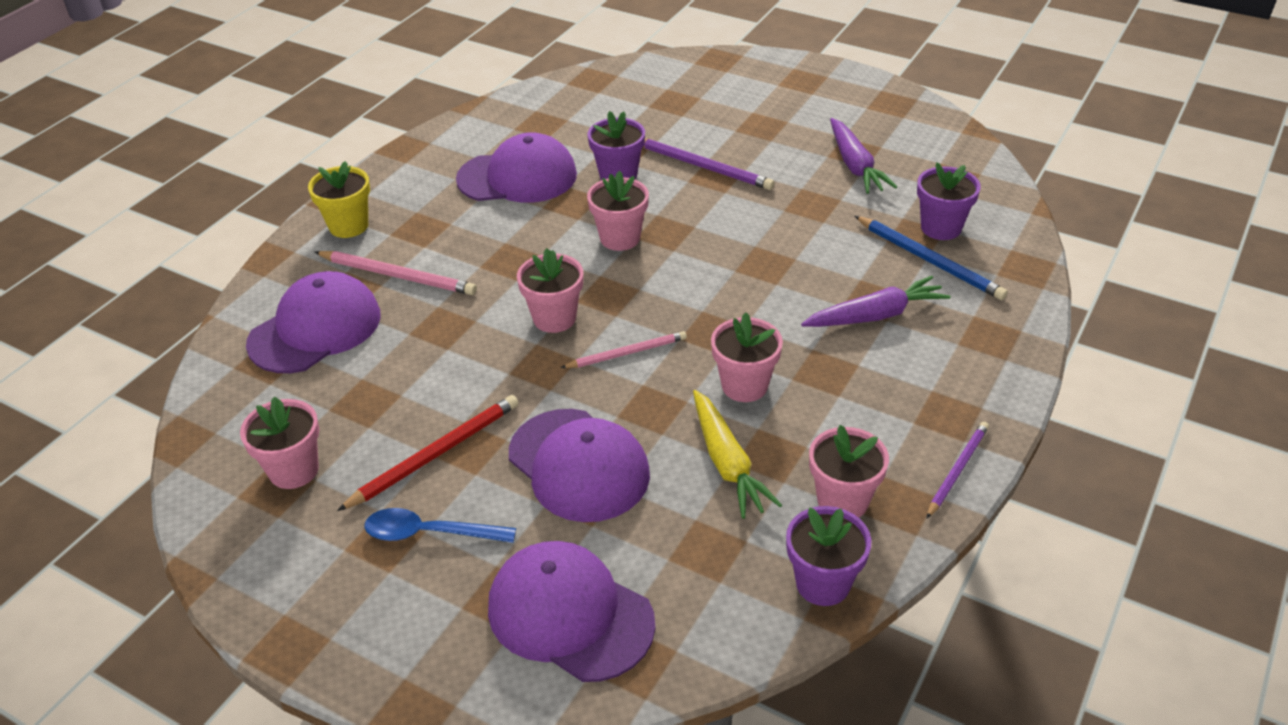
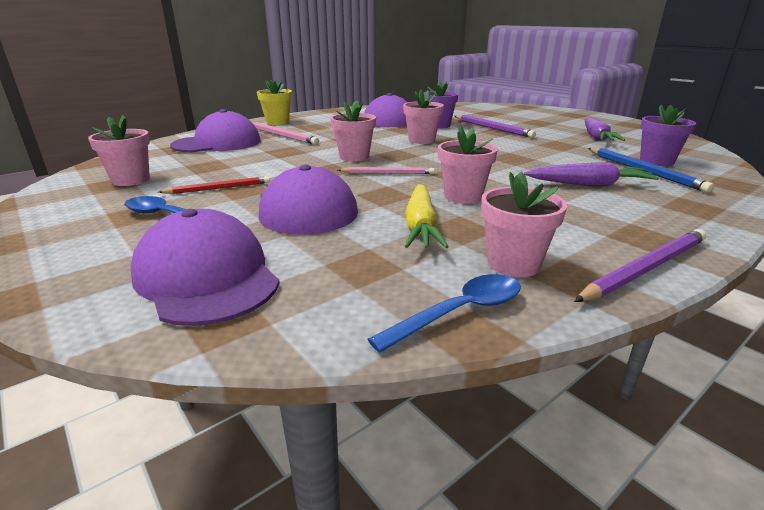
camera: 20 degrees right, 15 degrees down
(435, 454) = (219, 188): red pencil -> red pencil, size x0.67
(823, 583) = (460, 312): purple flower pot -> blue spoon
(957, 470) = (645, 268): purple pencil -> purple pencil, size x1.50

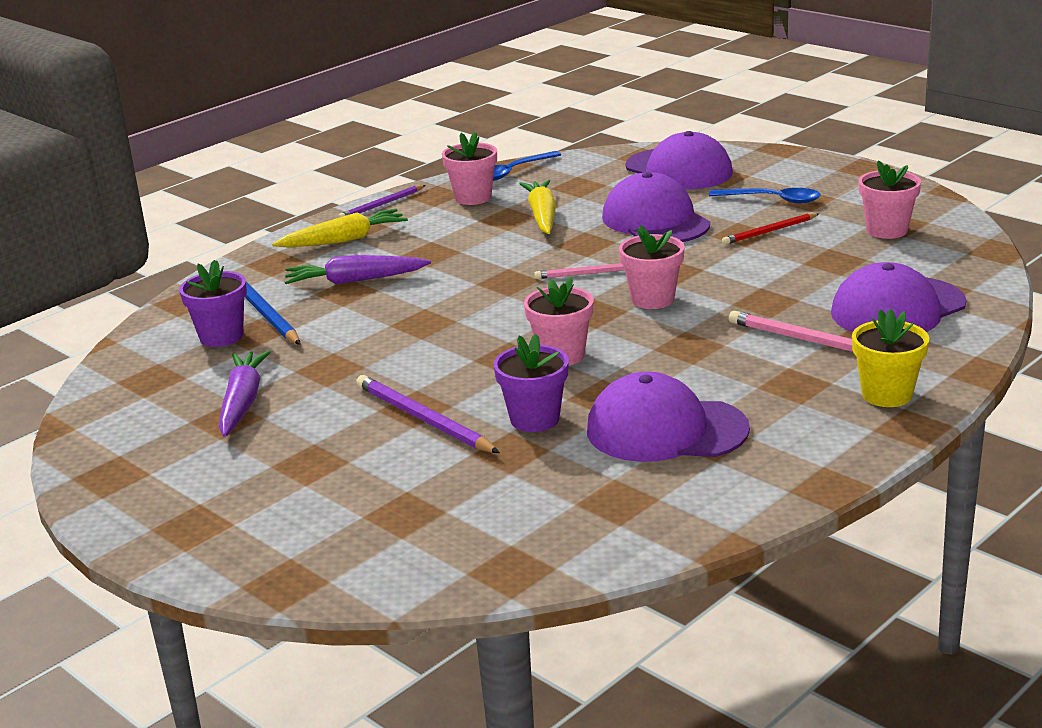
camera: 175 degrees right, 0 degrees up
(463, 196) = (502, 249): pink flower pot -> none
(643, 222) = (344, 240): none -> yellow carrot
(645, 268) = (381, 205): purple pencil -> purple pencil, size x0.67

